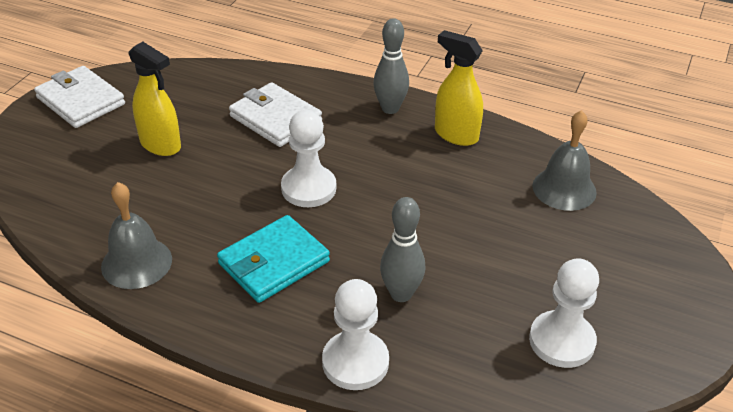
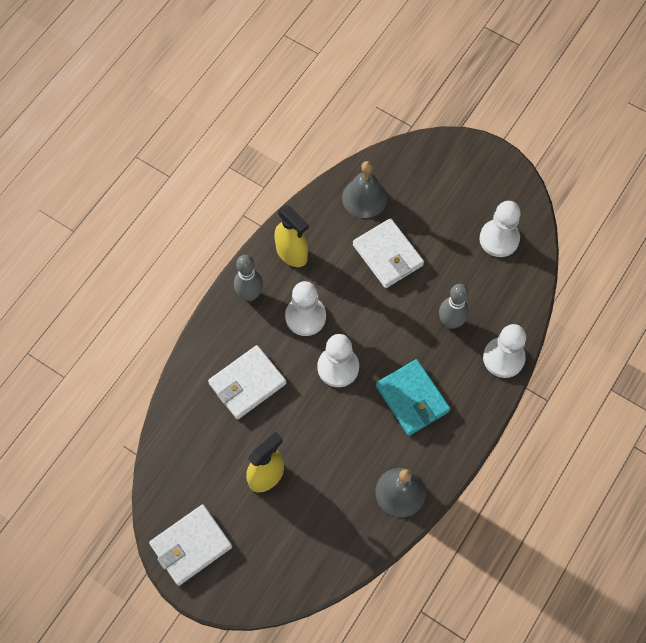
camera: 80 degrees left, 25 degrees up
(372, 154) = (305, 317): none -> white pawn
(456, 135) = (292, 254): yellow spray bottle -> yellow spray bottle turned 90 degrees counterclockwise
(486, 219) = (388, 255): none -> white wallet

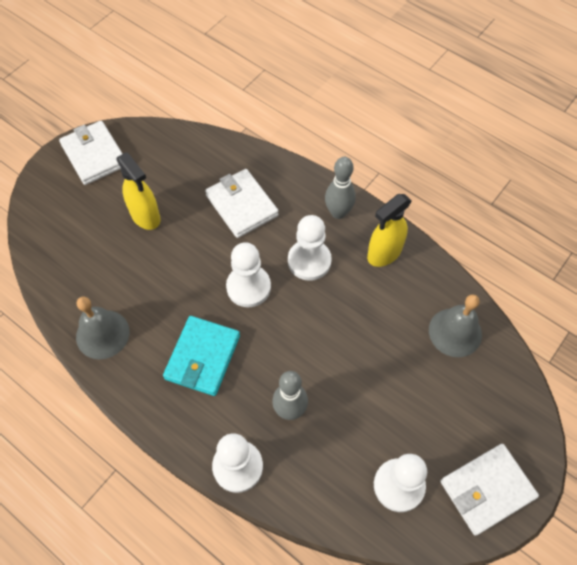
camera: 95 degrees right, 5 degrees down
(388, 255) = (379, 350): white wallet -> white wallet (487, 490)
(412, 398) = (202, 357): turquoise wallet -> turquoise wallet turned 45 degrees counterclockwise

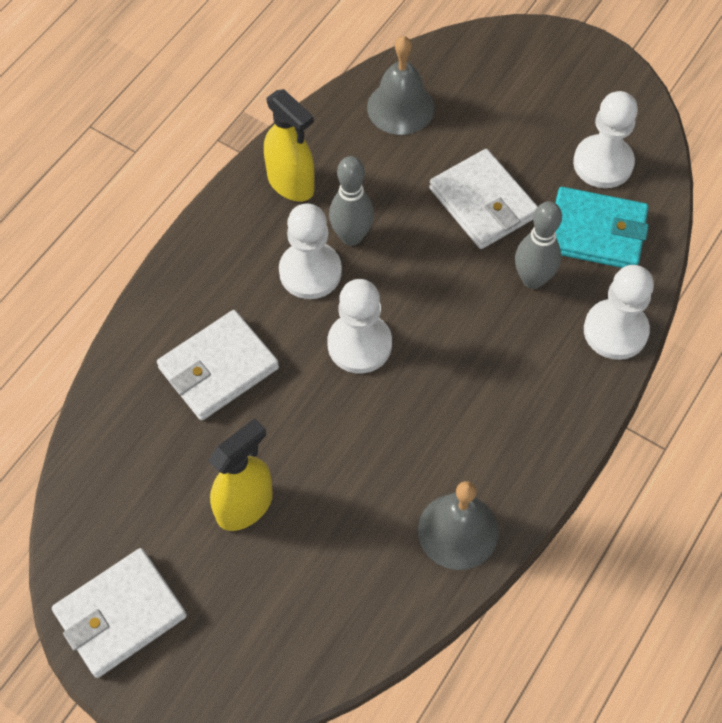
camera: 95 degrees left, 0 degrees up
(202, 357) = (475, 390): turquoise wallet -> turquoise wallet (596, 232)
(338, 212) = (226, 240): grey bowling pin -> grey bowling pin (351, 236)
(487, 490) = (590, 82): white wallet -> white wallet (483, 203)

